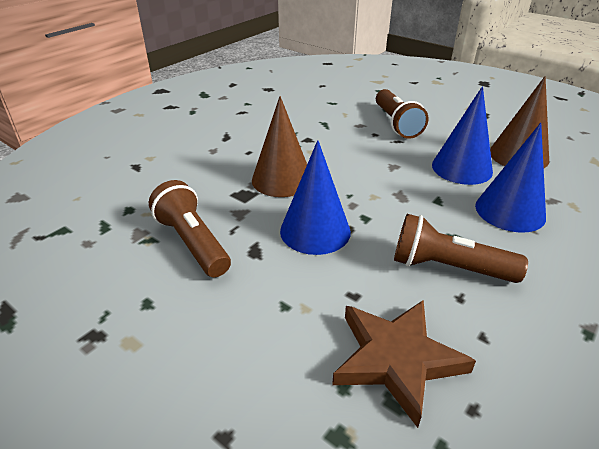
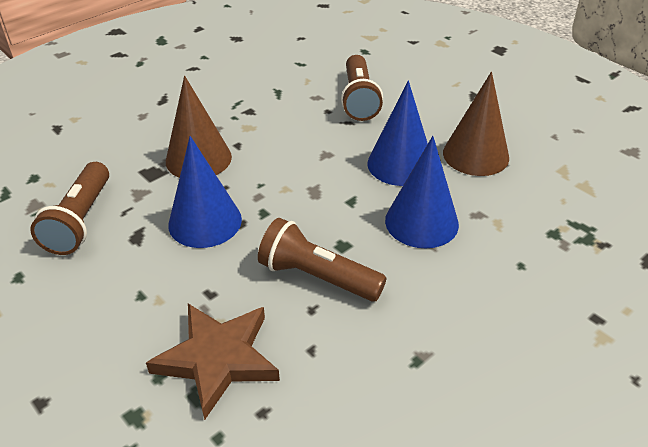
camera: 10 degrees right, 5 degrees up
(192, 242) = (81, 221): brown flashlight -> brown flashlight turned 150 degrees counterclockwise

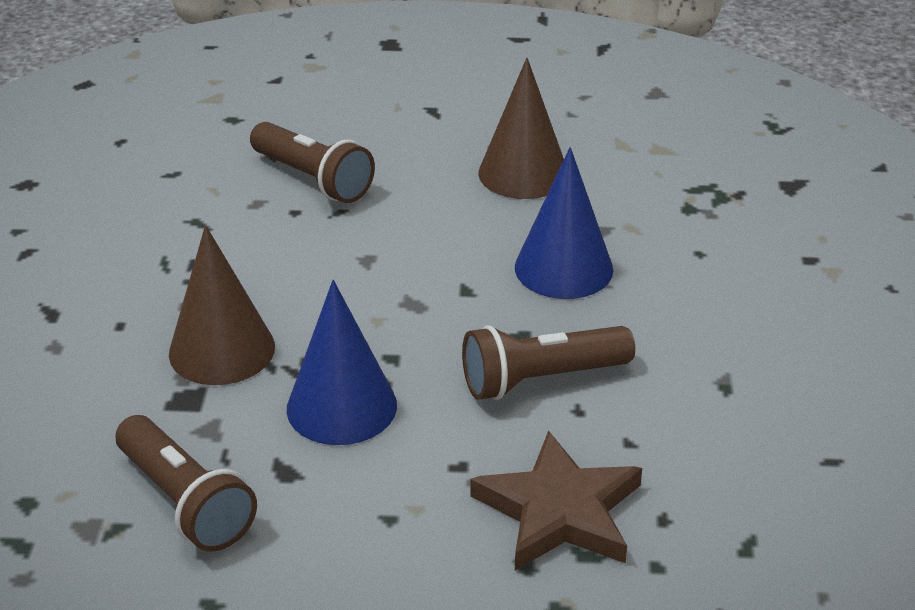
camera: 45 degrees left, 5 degrees down
(400, 164) = (462, 224): blue cone -> none

